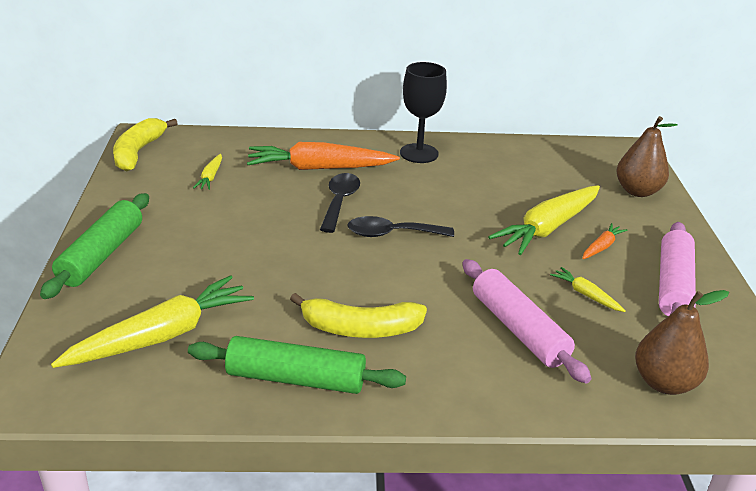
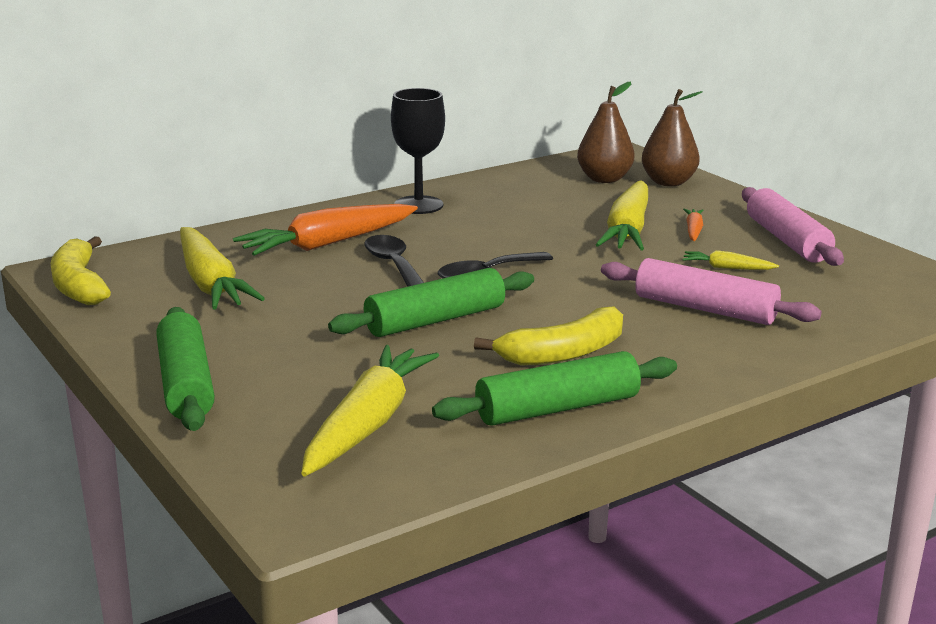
camera: 30 degrees left, 10 degrees down
(210, 177) = (210, 283): yellow carrot -> yellow carrot, size x2.19
(309, 262) = (435, 320): none -> green rolling pin
(664, 383) = (866, 306): brown pear -> brown pear (604, 179)

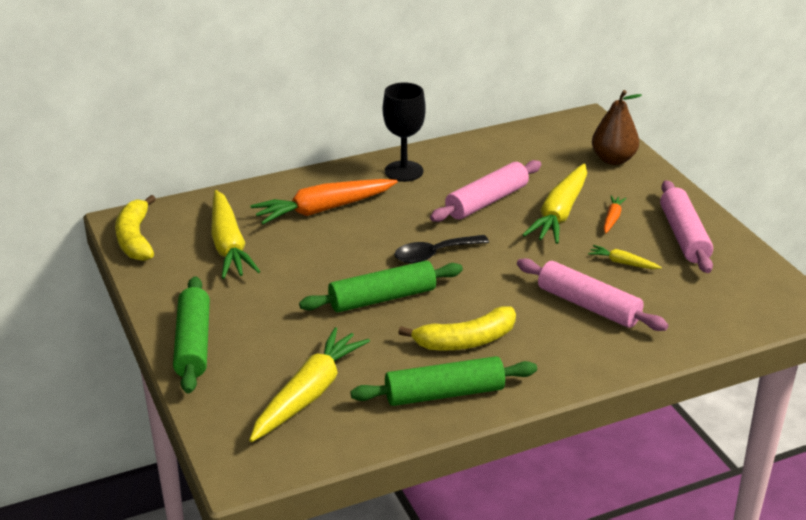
camera: 10 degrees right, 10 degrees up
(393, 265) = (367, 237): black spoon -> none
(533, 225) = (487, 201): none -> pink rolling pin
(604, 179) = (562, 152): brown pear -> none

